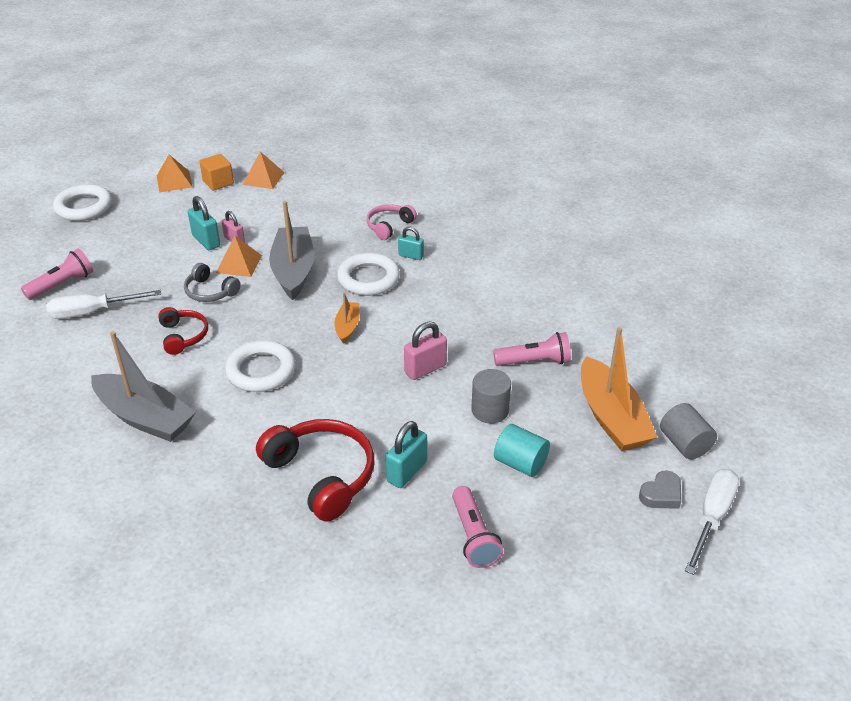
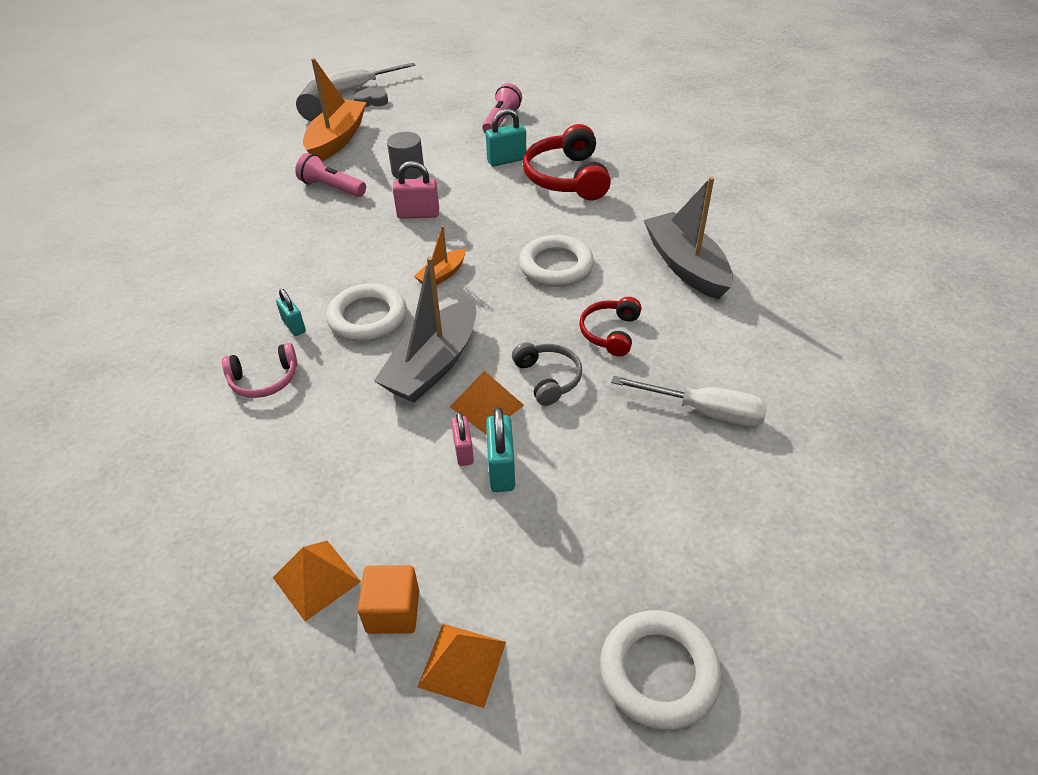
camera: 145 degrees left, 5 degrees up
(62, 284) = (735, 480): pink flashlight -> none
(520, 463) = (429, 139): turquoise cylinder -> none

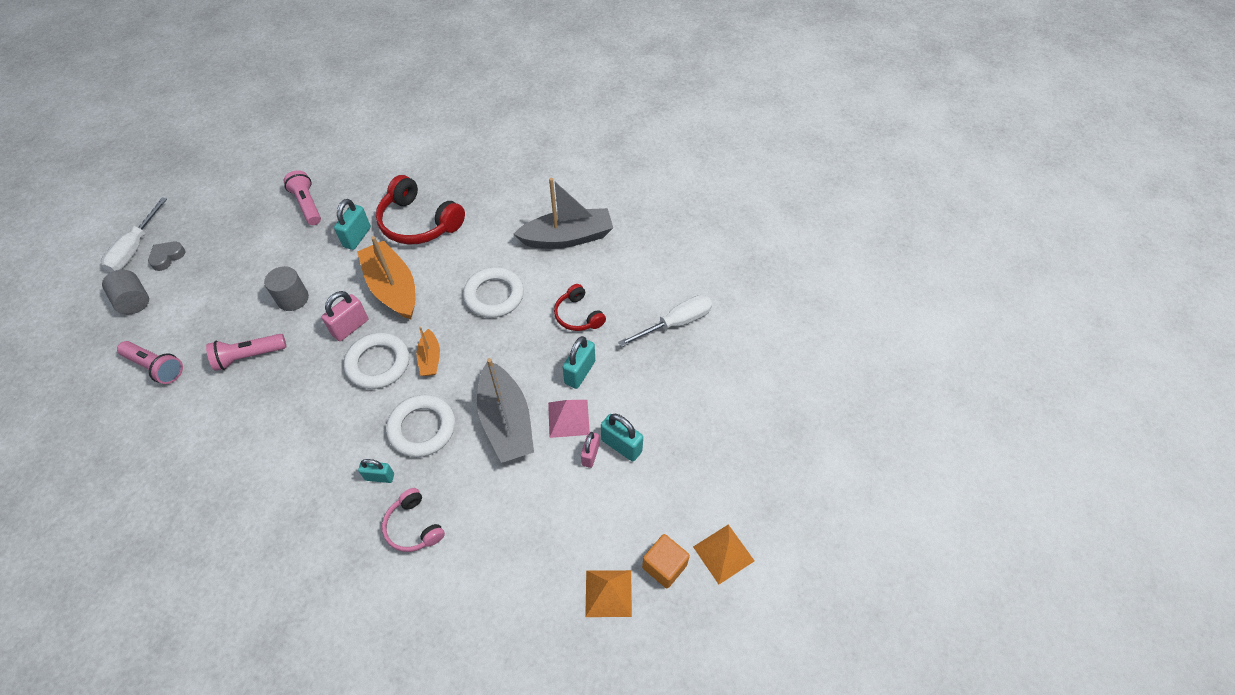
camera: 50 degrees left, 10 degrees up
(264, 380) = (413, 527): pink headphones -> pink headphones turned 120 degrees clockwise
(276, 158) = (156, 367): none -> pink flashlight
(337, 140) = (189, 313): orange boat -> orange boat (393, 288)
(463, 451) = (590, 455): pink padlock -> pink padlock turned 75 degrees clockwise
(486, 405) = (568, 418): orange pyramid -> pink pyramid
(548, 378) = (580, 372): grey headphones -> turquoise padlock
(658, 672) = (797, 471): white ring -> white ring (378, 363)
(685, 266) = (567, 237): grey boat -> grey boat turned 150 degrees clockwise

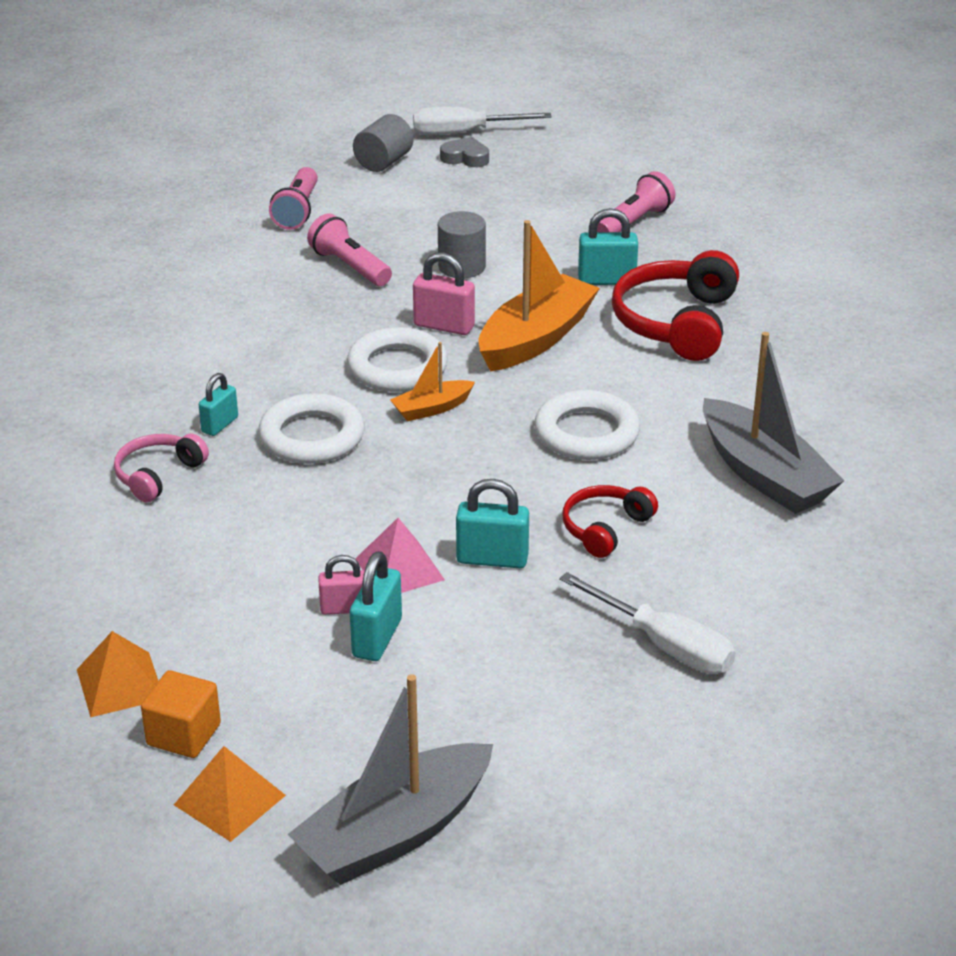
camera: 70 degrees right, 20 degrees down
(380, 477) = (220, 425): turquoise padlock -> turquoise padlock turned 45 degrees clockwise
(506, 421) = (362, 509): grey boat -> grey boat (395, 833)

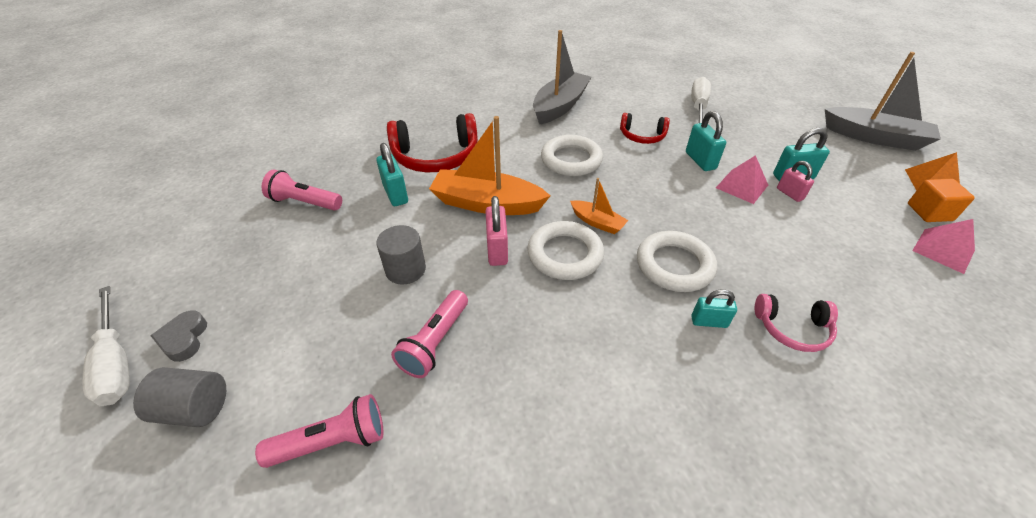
camera: 115 degrees left, 10 degrees up
(120, 684) = (943, 250): orange pyramid -> pink pyramid

